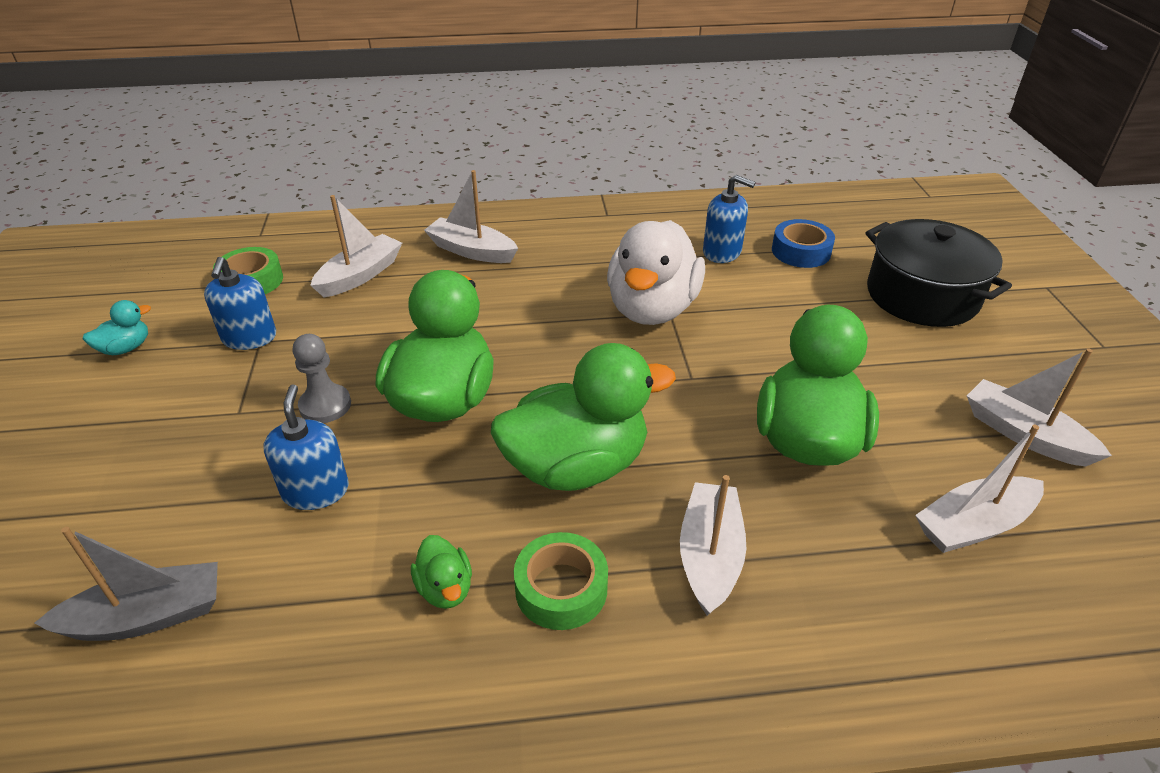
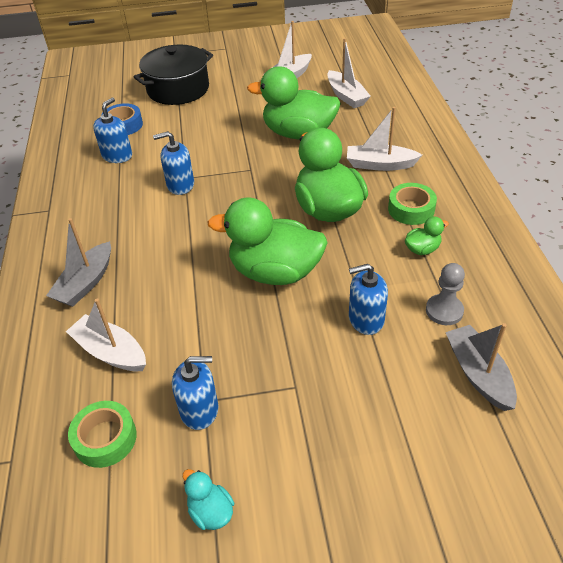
camera: 90 degrees left, 5 degrees up
(325, 405) = (284, 334): grey pawn -> grey pawn (444, 311)
(472, 251) = (86, 283): white boat -> grey boat
(652, 309) = (180, 185): white duck -> blue soap dispenser

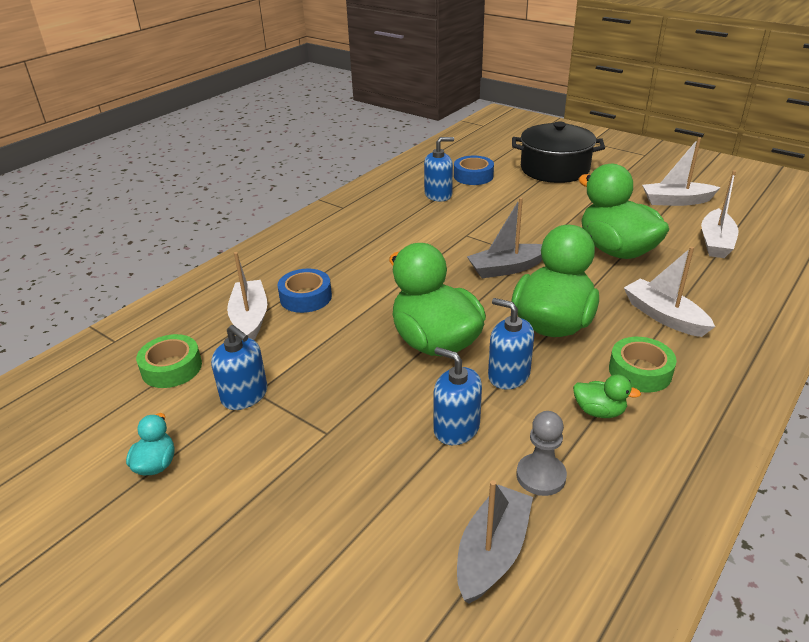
camera: 45 degrees right, 10 degrees down
(86, 283) = (298, 266): grey boat -> grey boat (507, 268)
(131, 304) = (305, 297): none -> blue tape
(180, 185) = (455, 238): blue soap dispenser -> blue soap dispenser (508, 375)

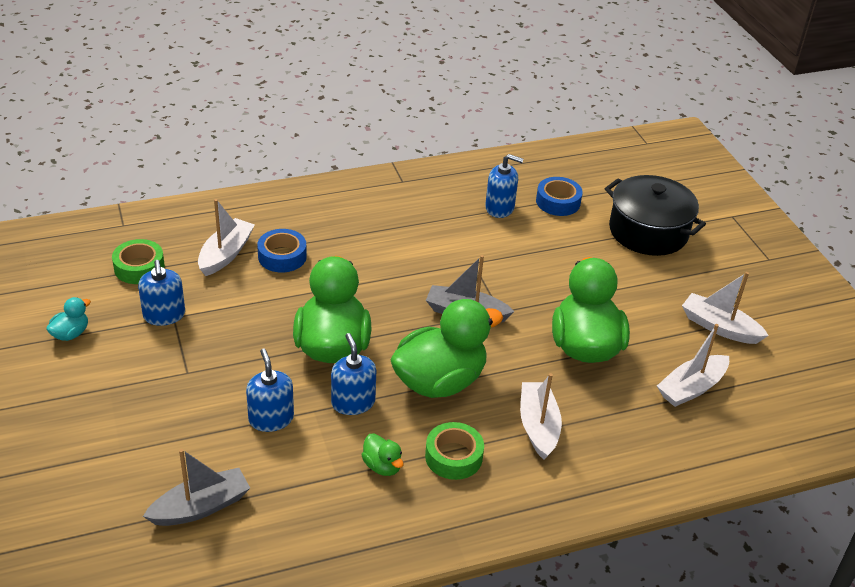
camera: 30 degrees right, 5 degrees up
(541, 476) = (286, 483): grey pawn -> none

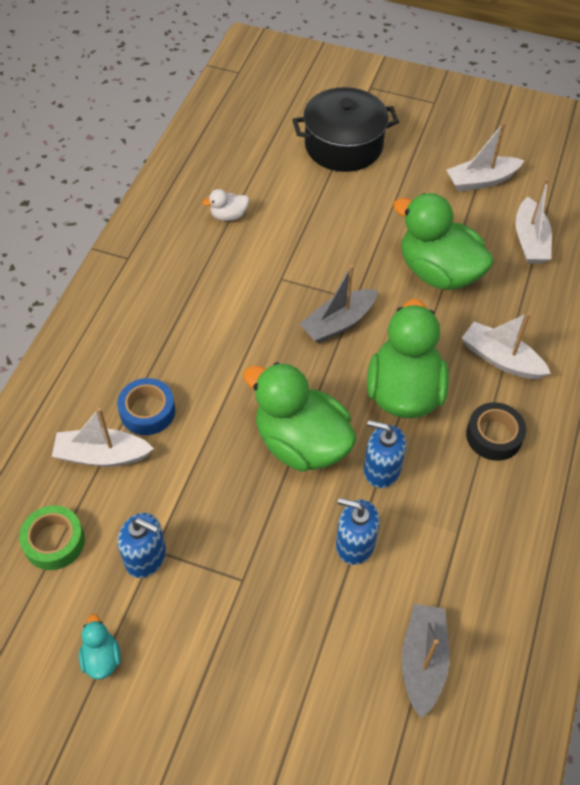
camera: 50 degrees left, 15 degrees up
(225, 254) = (102, 455): white boat -> white boat turned 60 degrees counterclockwise
(382, 466) = (470, 492): green duck -> none
(453, 456) = (494, 436): green tape -> black tape
(499, 208) = (229, 216): blue soap dispenser -> white duck
(558, 202) = (257, 174): blue tape -> none

